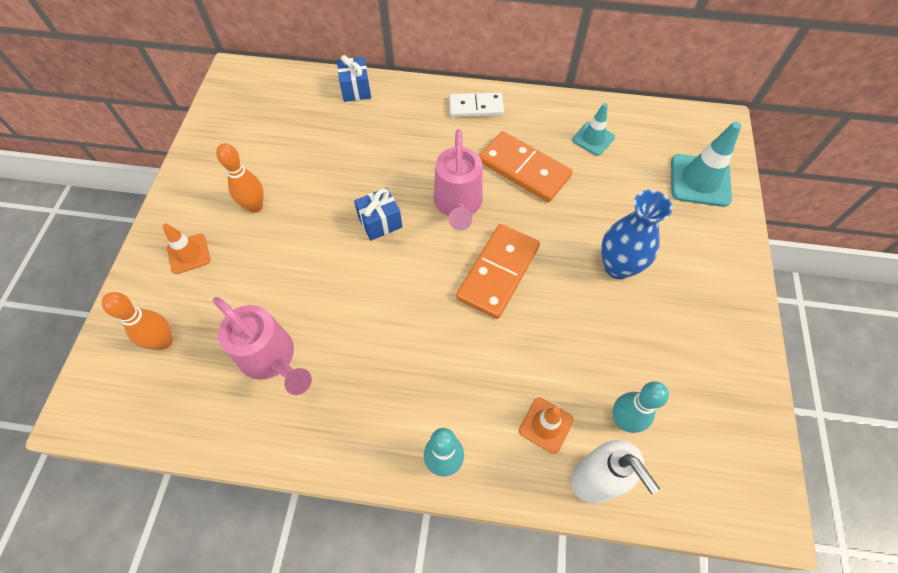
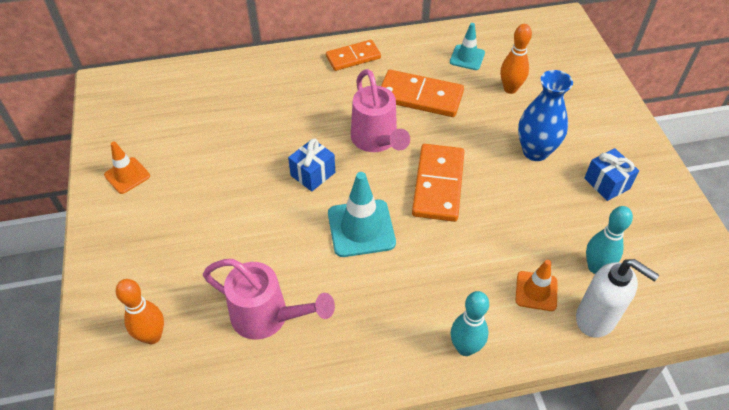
camera: 20 degrees left, 10 degrees down
(189, 254) = (139, 253): orange traffic cone -> orange traffic cone (127, 175)
(255, 206) = (185, 193): orange bowling pin -> orange bowling pin (510, 89)
(356, 89) = (234, 69): blue gift -> blue gift (607, 183)
(476, 107) = (353, 57): white domino -> orange domino
(700, 180) = (568, 68): turquoise traffic cone -> turquoise traffic cone (361, 228)

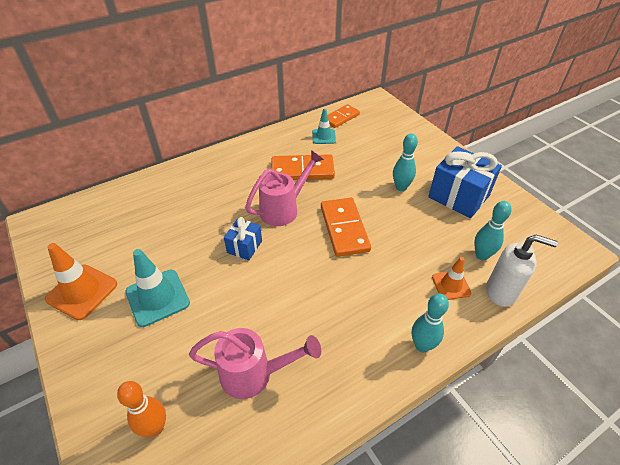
camera: 20 degrees left, 5 degrees down
(127, 175) = (82, 291): orange traffic cone -> orange traffic cone, size x1.63
(353, 57) = (240, 154): orange domino -> orange domino (341, 118)
(361, 228) = (300, 277): turquoise traffic cone -> turquoise traffic cone (157, 297)
(376, 141) = (284, 209): pink watering can -> pink watering can turned 90 degrees counterclockwise
(510, 89) = (363, 150): orange bowling pin -> none
(535, 151) = (401, 187): blue vase -> turquoise bowling pin
(607, 183) = (458, 196): blue gift -> blue gift, size x1.85

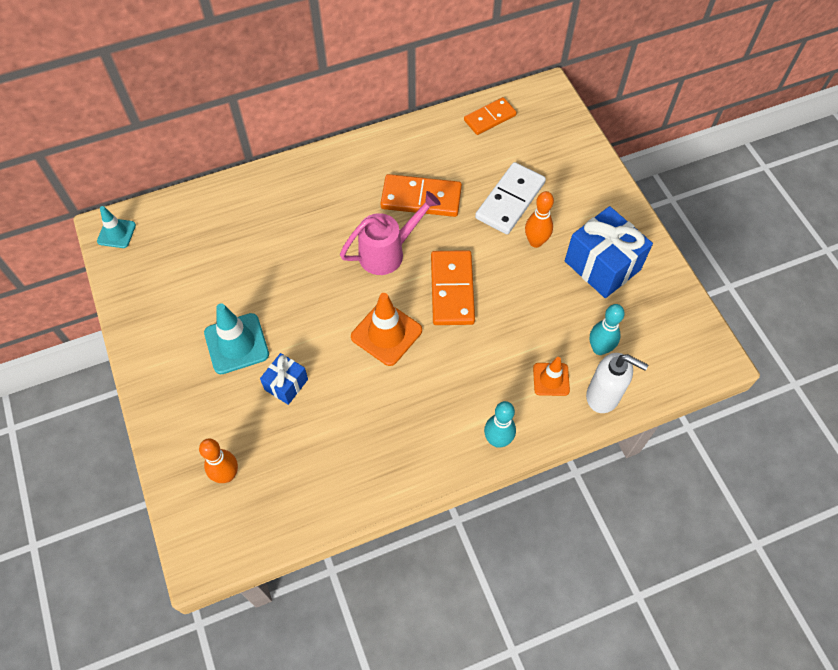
camera: 10 degrees right, 15 degrees up
(82, 291) = (159, 324): orange traffic cone -> orange traffic cone (386, 333)
(244, 247) = (335, 296): blue gift -> blue gift (286, 384)
(254, 374) = (324, 441): pink watering can -> none
(323, 136) = (459, 147): turquoise traffic cone -> turquoise traffic cone (116, 233)
(372, 164) = (510, 200): none -> white domino
(401, 187) = (535, 242): turquoise bowling pin -> orange bowling pin

